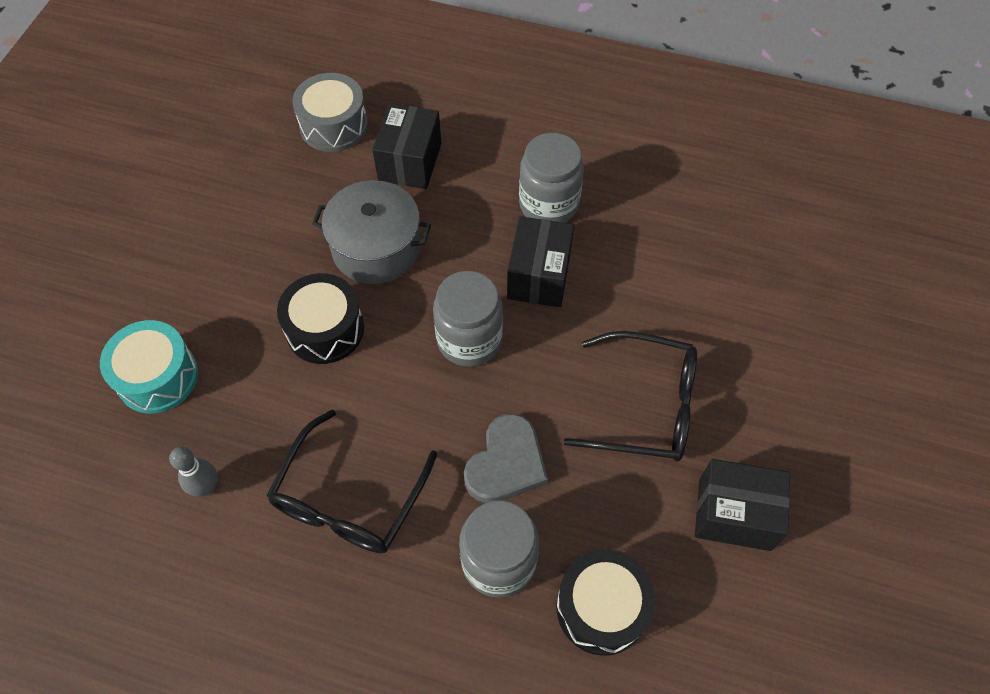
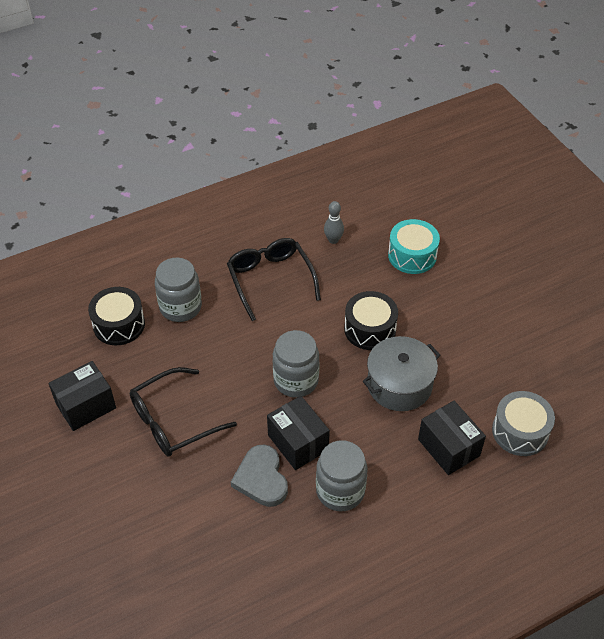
camera: 135 degrees right, 10 degrees down
(506, 463) = (217, 343): grey heart -> grey heart (261, 478)

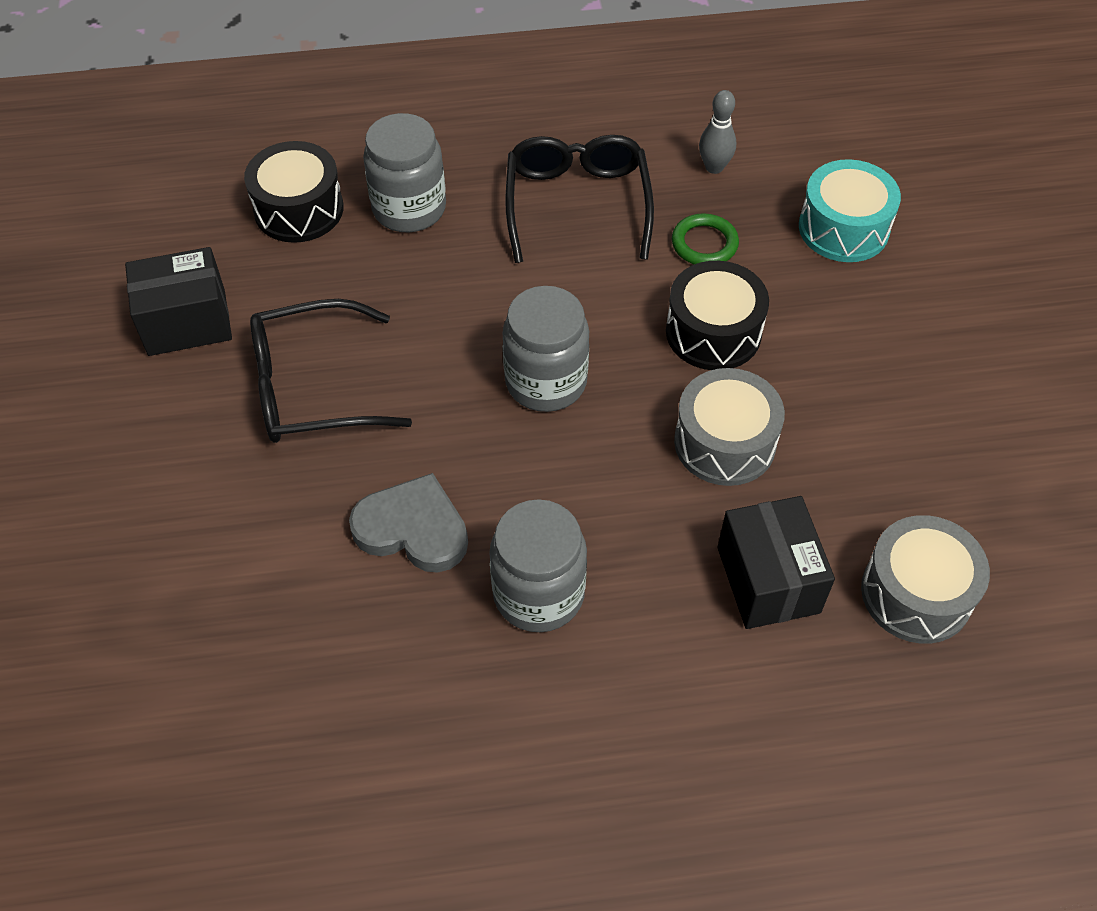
camera: 20 degrees right, 5 degrees up
(261, 478) = (413, 529): grey heart -> grey heart turned 105 degrees clockwise
(298, 442) = (502, 487): black box -> none
(345, 283) = (704, 244): none -> green ring
(399, 385) = (724, 442): grey pot -> grey drum

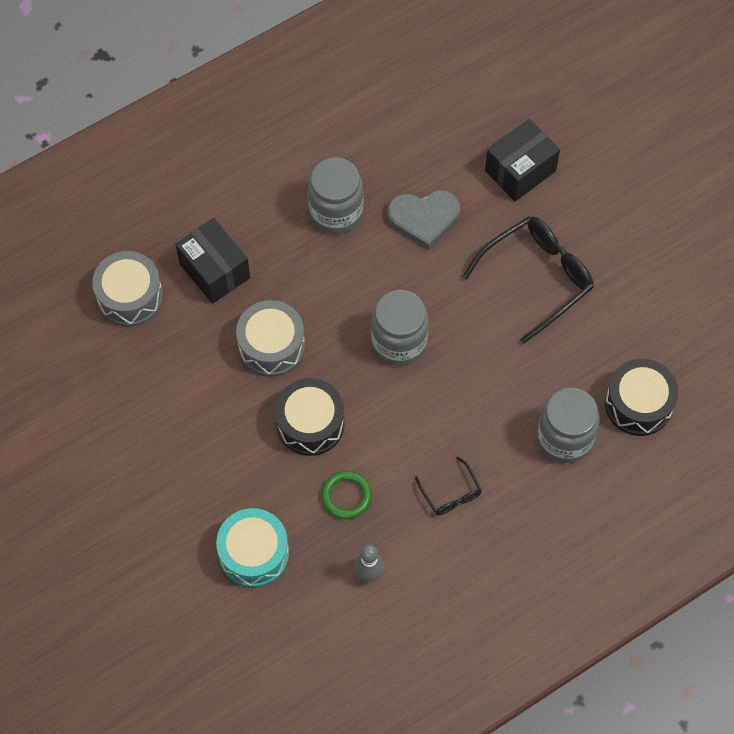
camera: 155 degrees right, 10 degrees up
(187, 322) = (645, 288): black box -> black box (520, 171)
(577, 204) = (451, 493): black glasses -> black glasses, size x0.50

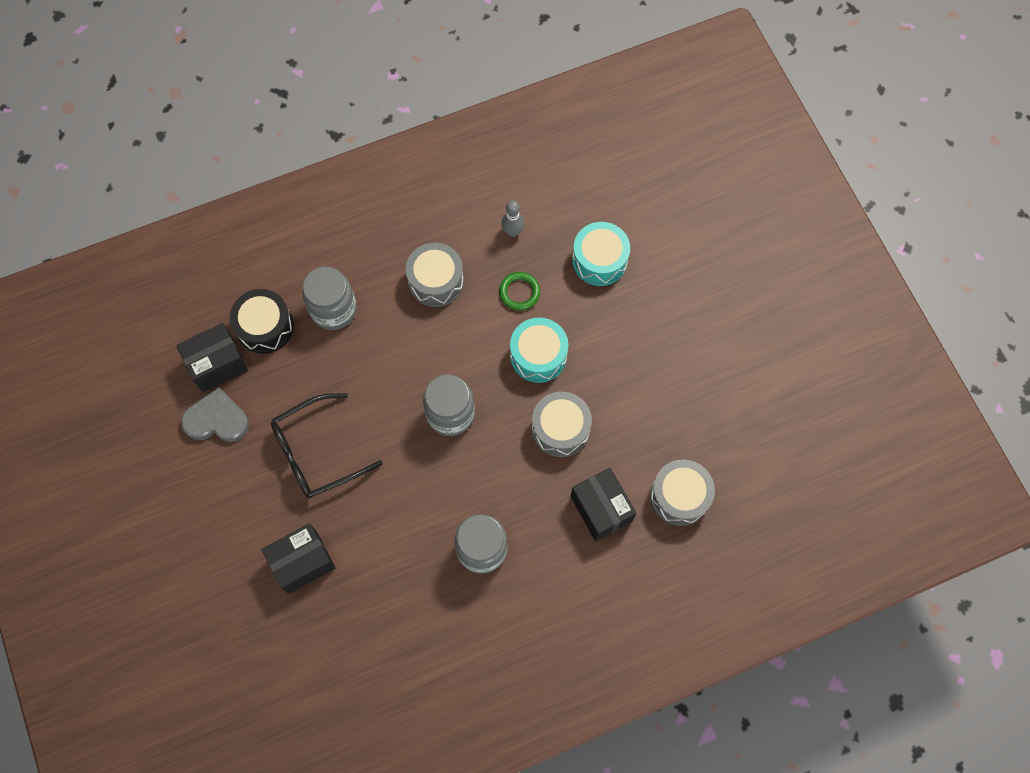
camera: 170 degrees left, 5 degrees up
(310, 424) = (538, 355): black drum -> turquoise drum
(424, 218) = (402, 528): grey heart -> grey heart (217, 419)
(451, 493) = (436, 281): black glasses -> grey drum
(679, 353) = (217, 364): none -> black box

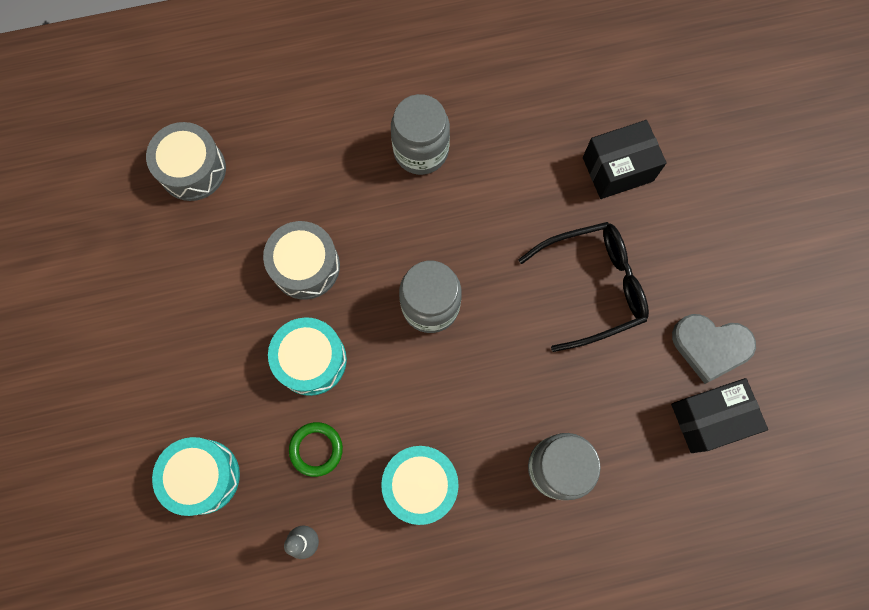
camera: 170 degrees left, 5 degrees up
(265, 327) = (647, 458): black drum -> none
(436, 281) = (420, 485): grey drum -> turquoise drum
(601, 508) = (282, 171): black box -> none

